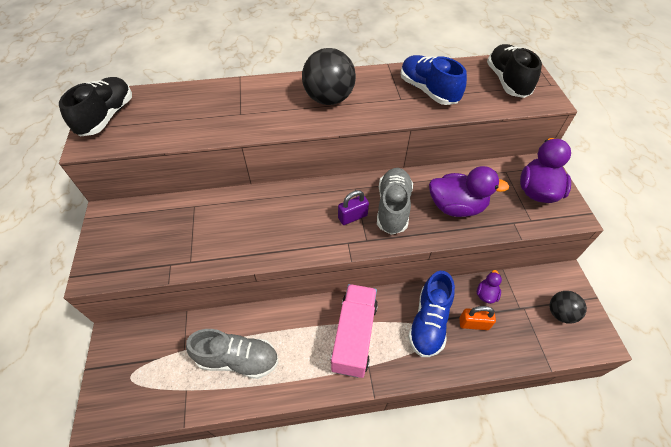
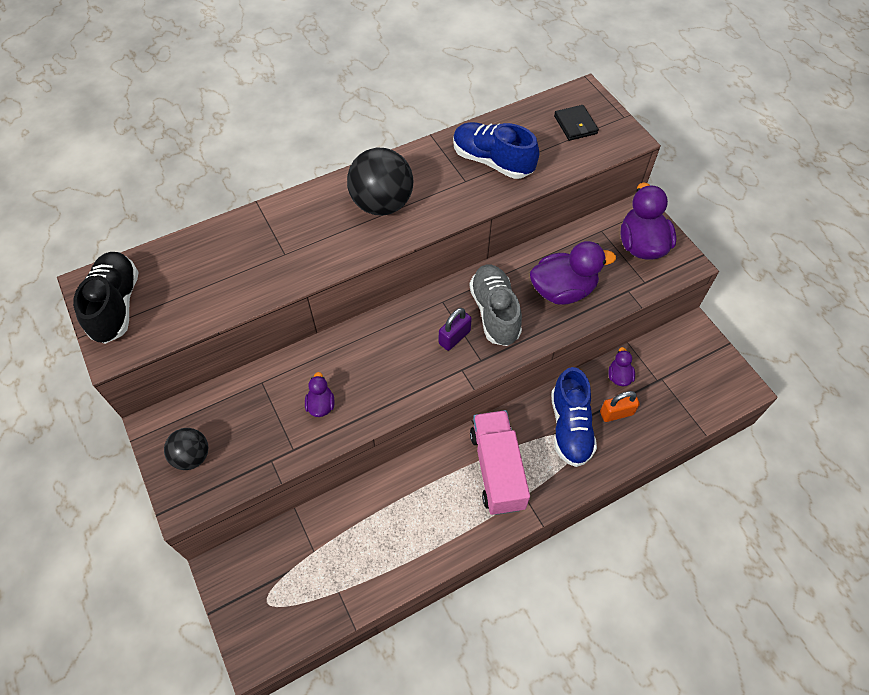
camera: 20 degrees left, 5 degrees up
(227, 235) = (321, 405): none -> purple duck
(238, 359) = (381, 539): grey shoe -> none
(507, 81) = (575, 125): black shoe -> black wallet
(560, 313) = (699, 372): black ball -> black ball (192, 456)

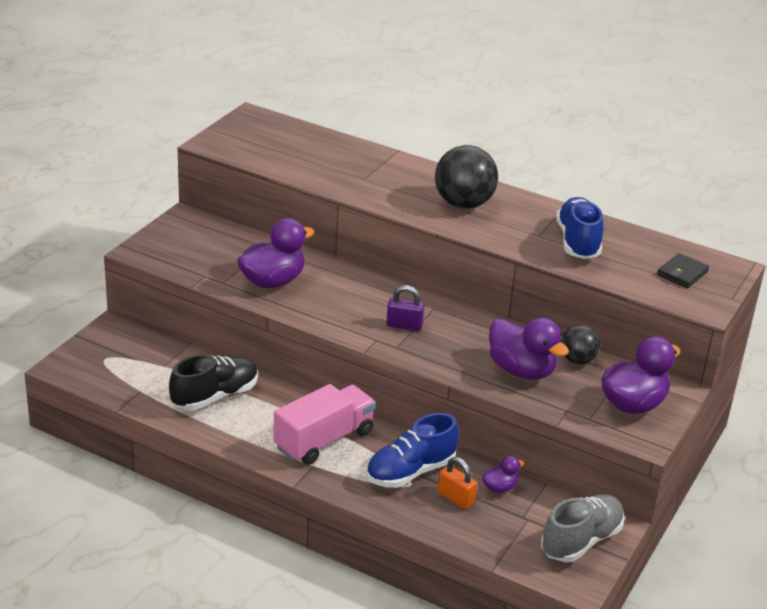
camera: 55 degrees right, 25 degrees down
(116, 305) = (246, 131): black shoe -> black shoe (215, 396)
(192, 456) = (176, 241): black ball -> black ball (577, 360)
(321, 405) = (272, 281): purple duck -> purple duck, size x2.01
(494, 312) = (454, 339): grey shoe -> grey shoe (581, 541)

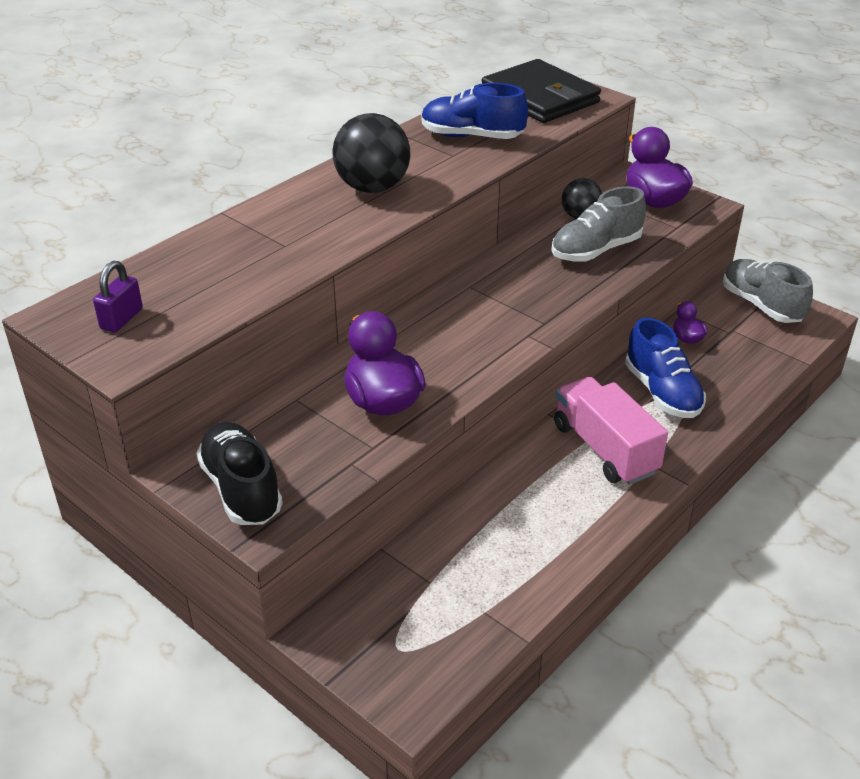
camera: 75 degrees left, 5 degrees up
(215, 396) = (508, 535): black shoe -> black shoe (241, 489)
(404, 325) = (502, 311): purple padlock -> purple padlock (121, 319)
(455, 498) = (704, 369): orange padlock -> none
(521, 370) = (596, 250): purple duck -> grey shoe
(682, 273) = (540, 97): black wallet -> black wallet, size x2.19

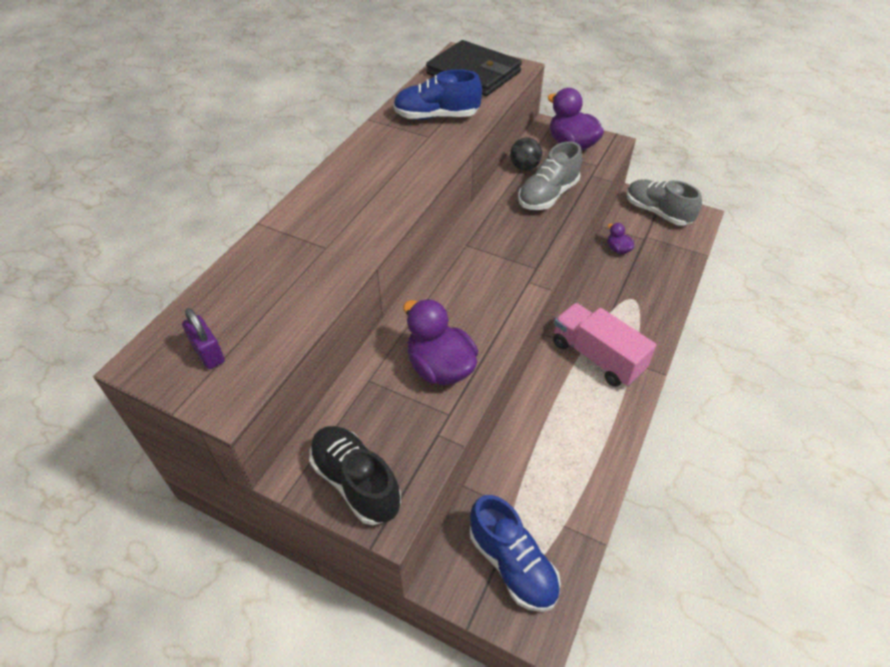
camera: 15 degrees left, 10 degrees up
(121, 319) = (208, 353): purple padlock -> purple padlock turned 45 degrees counterclockwise
(372, 188) = (376, 177): black ball -> none
(662, 392) = (618, 299): blue shoe -> blue shoe (512, 564)

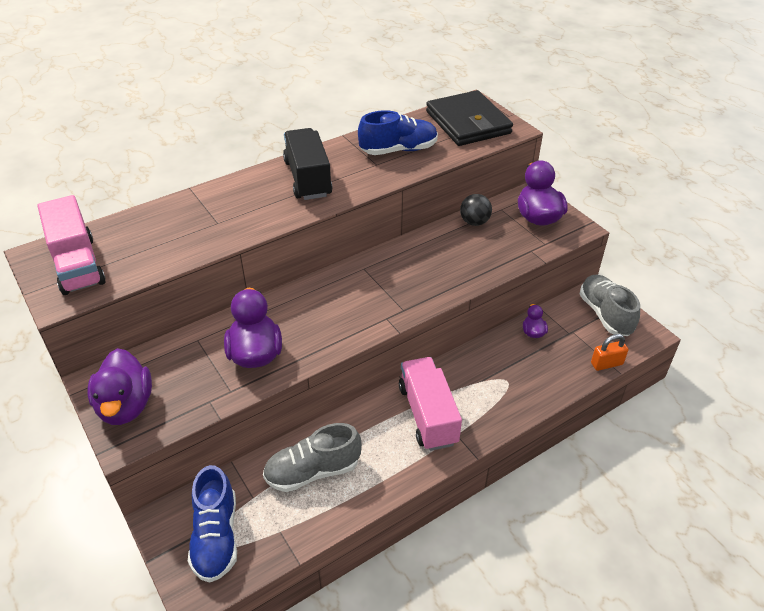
camera: 30 degrees right, 5 degrees down
(208, 353) = (78, 265): purple padlock -> pink truck
(356, 482) = (126, 406): black shoe -> purple duck
(376, 171) = (308, 178): none -> black truck
(436, 116) = (398, 150): blue shoe -> blue shoe turned 135 degrees clockwise
(548, 195) = (472, 254): grey shoe -> grey shoe (312, 471)
(692, 252) = (606, 364): none -> orange padlock

